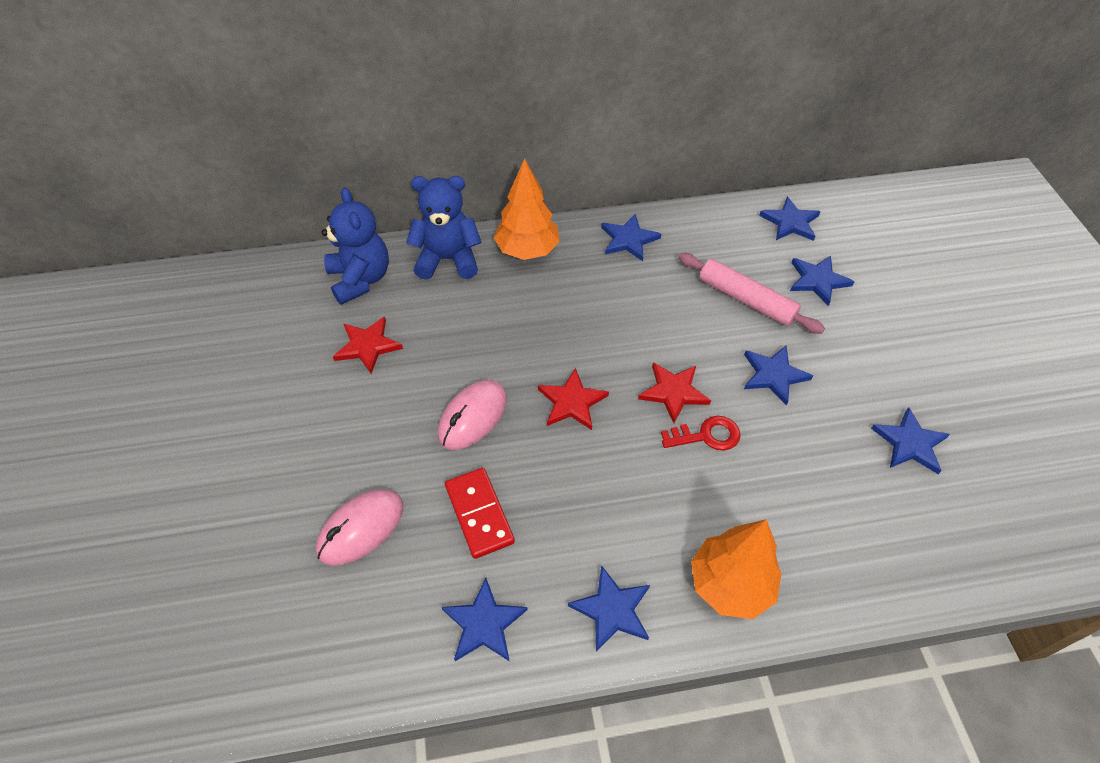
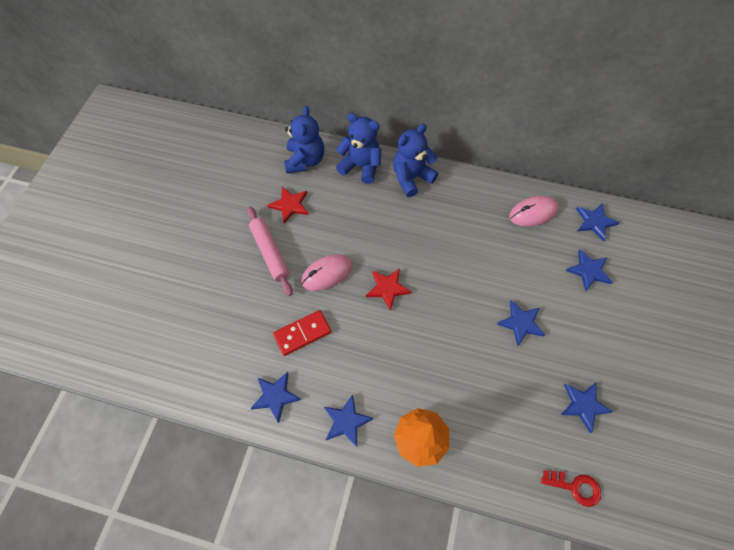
camera: 25 degrees right, 10 degrees up
(361, 528) = (238, 313): pink mouse -> pink mouse (533, 213)
(479, 514) = (302, 333): red domino -> red domino turned 60 degrees clockwise
(527, 250) = (411, 178): orange tree -> blue teddy bear
(628, 239) = (479, 194): blue star -> none
(673, 392) = (451, 308): red star -> none
(706, 435) = (456, 344): red key -> red key (575, 487)
(746, 300) = (532, 265): pink rolling pin -> pink rolling pin (270, 253)

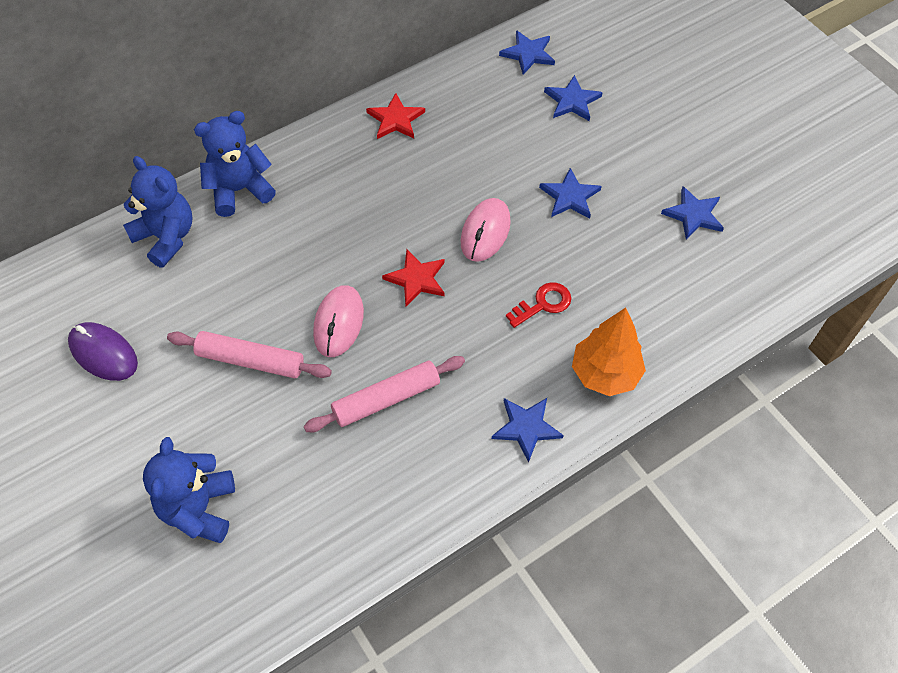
camera: 50 degrees left, 5 degrees down
(221, 190) = (103, 353): none -> purple mouse
(275, 396) = (433, 478): blue star -> none
(290, 205) = (209, 296): red star -> red star (395, 119)
(302, 333) = (386, 399): red domino -> pink rolling pin
(411, 178) = (309, 157): blue teddy bear -> blue teddy bear (198, 508)
(533, 213) = (466, 91): pink mouse -> pink mouse (485, 232)
(575, 487) = (759, 283): red key -> red key (543, 304)

